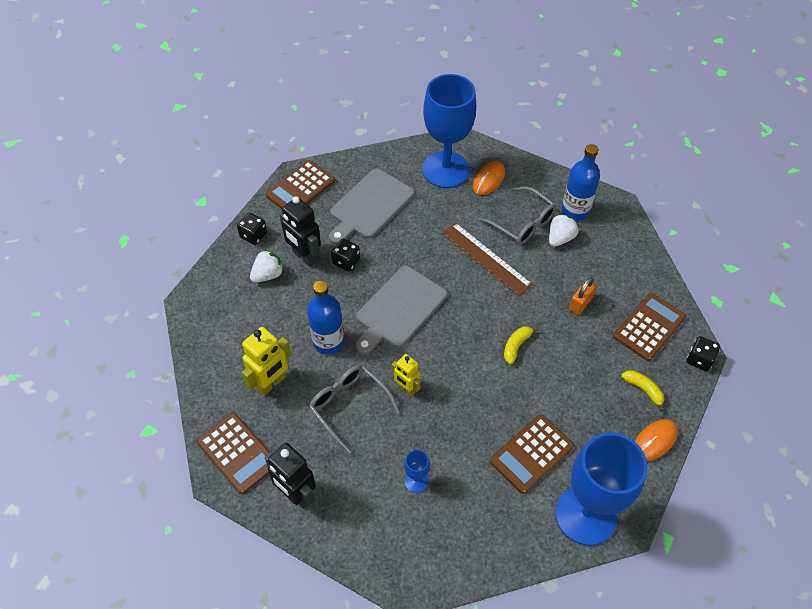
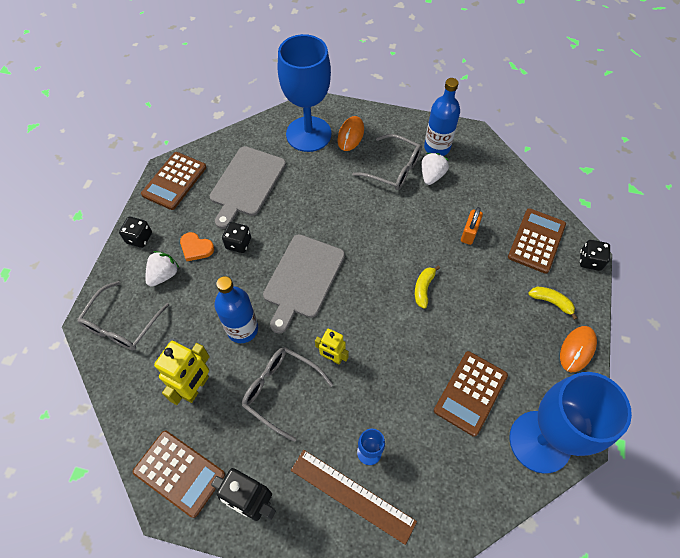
camera: 15 degrees left, 5 degrees up
(218, 311) = (122, 324): none -> grey glasses
(304, 257) = (196, 248): black robot -> orange heart
(486, 258) = (370, 210): brown ruler -> brown ruler (352, 495)

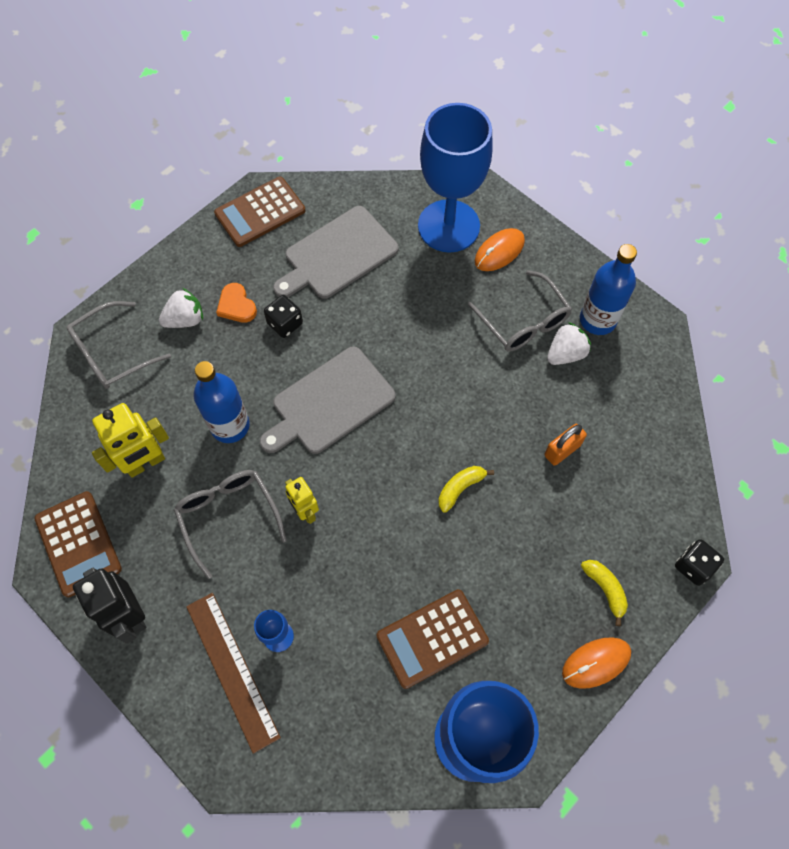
camera: 30 degrees right, 5 degrees up
(139, 238) = (184, 263): black dice -> none
(536, 241) = (641, 504): brown calculator -> none

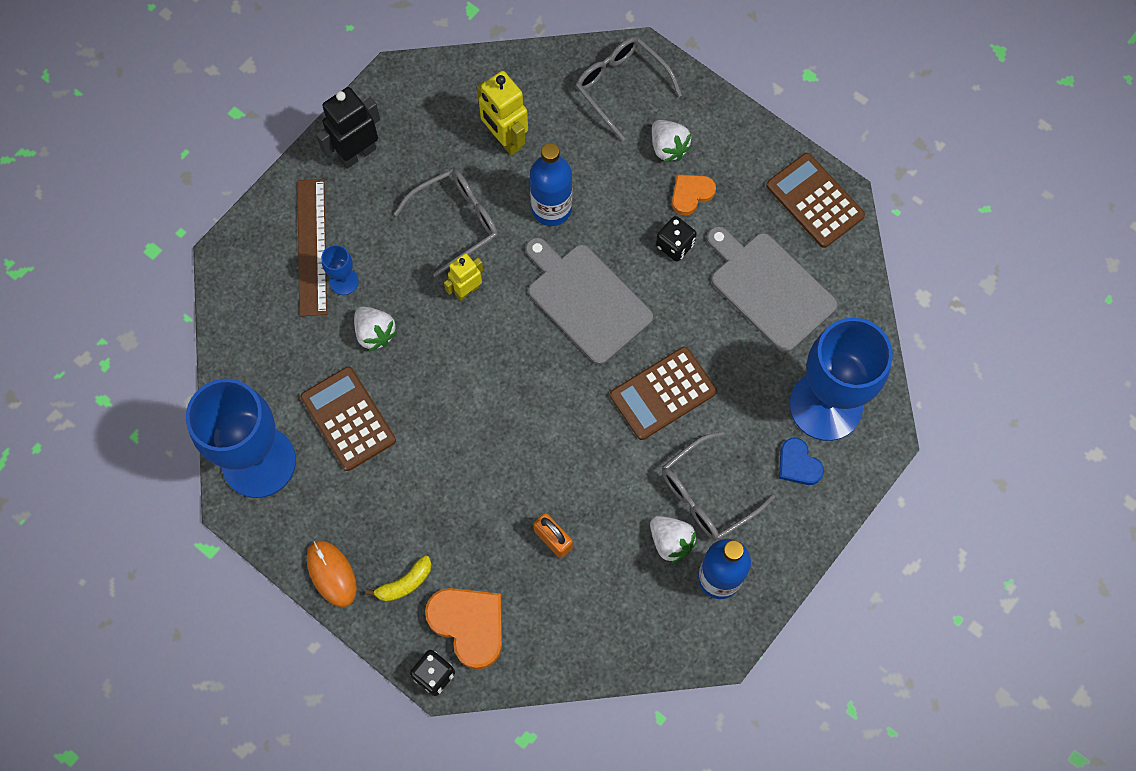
camera: 85 degrees right, 5 degrees up
(78, 543) = (421, 97): brown calculator -> brown calculator (663, 393)
(232, 670) = (312, 247): brown ruler -> brown ruler turned 60 degrees counterclockwise
(340, 606) = (375, 333): none -> white strawberry
(460, 488) = (502, 436): yellow banana -> none
(499, 251) = (798, 464): orange mouse -> blue heart
(644, 531) = (469, 625): none -> orange heart

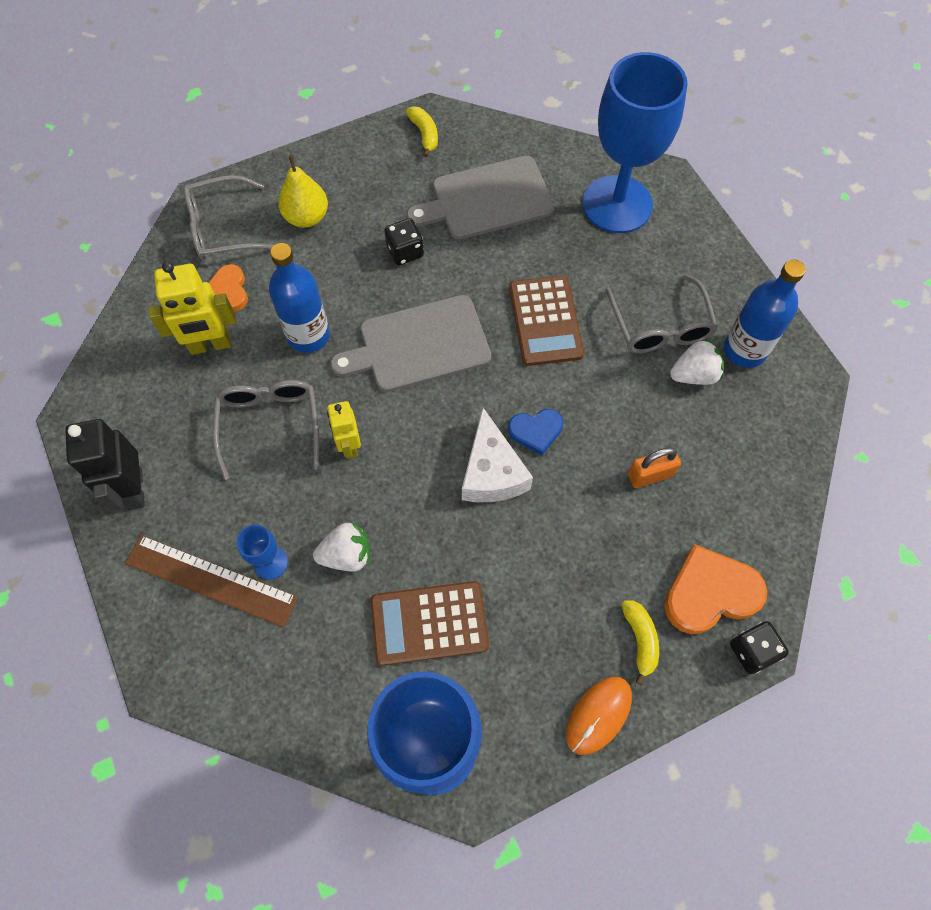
camera: 65 degrees left, 5 degrees down
(331, 573) = (598, 715): orange mouse -> orange mouse turned 45 degrees counterclockwise
(495, 410) = (491, 472): none -> white cheese
(668, 147) = (307, 217): white strawberry -> yellow pear
(691, 194) = (363, 219): orange heart -> orange heart (229, 290)
(798, 464) = (662, 246): blue heart -> blue heart (536, 431)
(814, 200) = (424, 134): brown calculator -> yellow banana

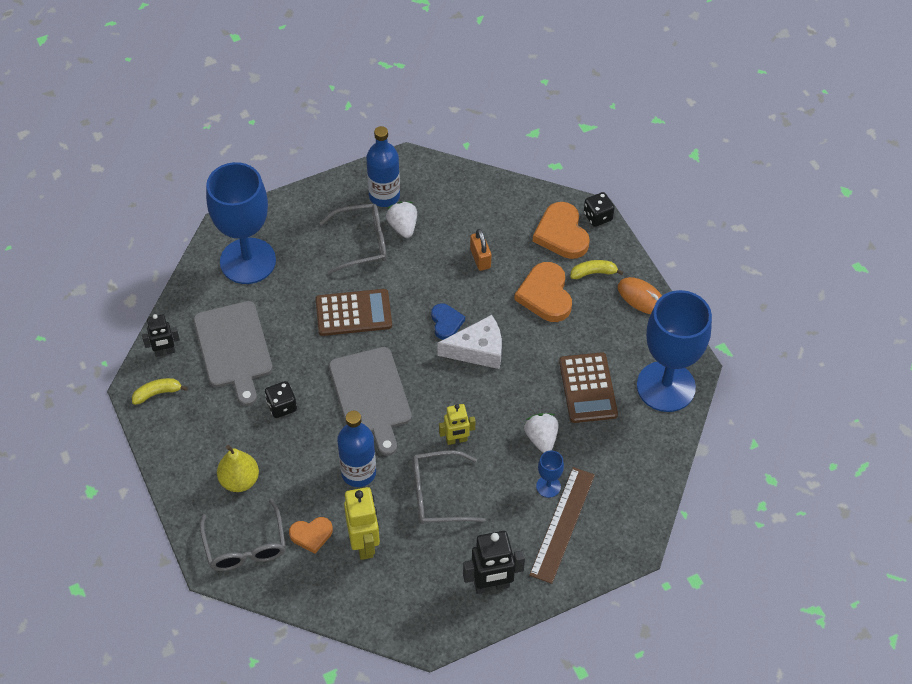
camera: 90 degrees left, 10 degrees down
(480, 136) = (165, 352): none -> black robot
(592, 566) = (545, 295): none -> orange heart

